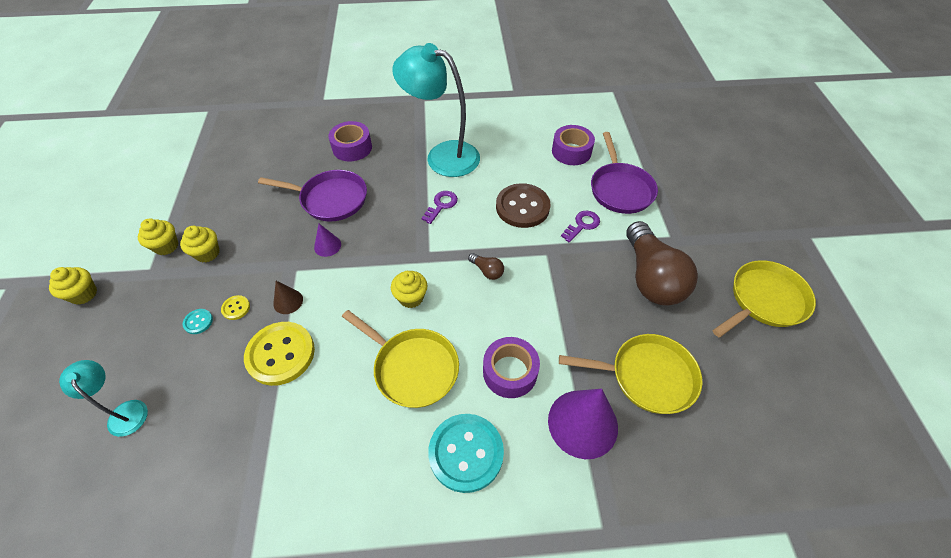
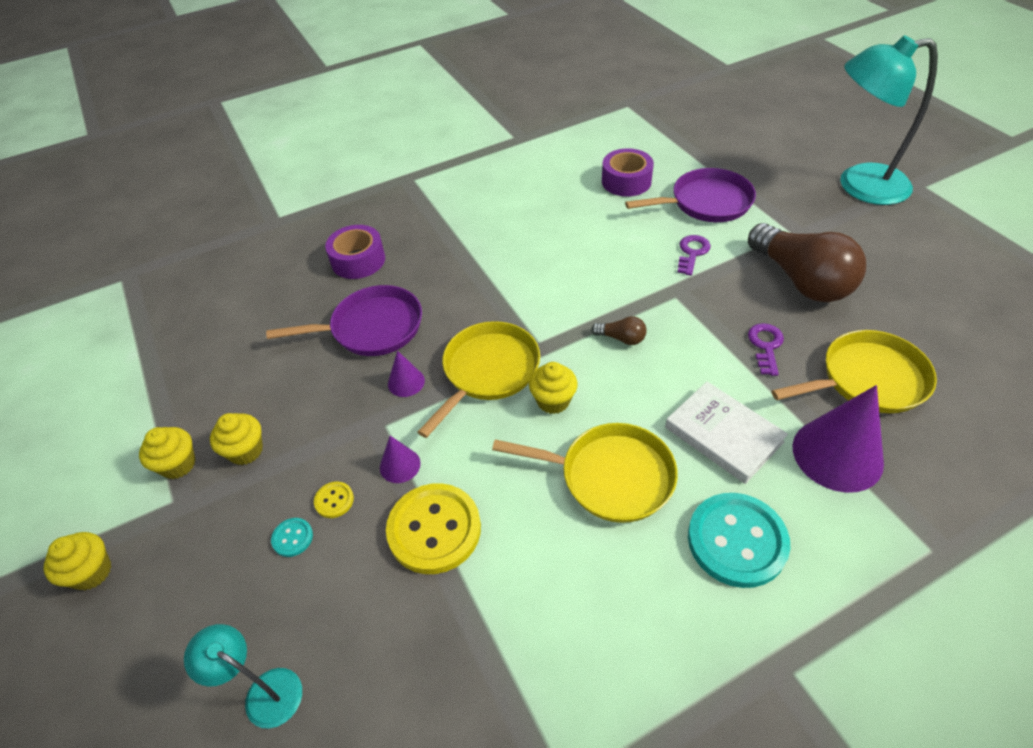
camera: 20 degrees left, 5 degrees down
(288, 301) = (400, 465): brown cone -> purple cone
(441, 205) = (517, 287): purple key -> purple key (765, 346)
(442, 156) = (480, 233): turquoise lamp -> turquoise lamp (859, 186)
(510, 372) = (723, 434): purple tape -> white book
(522, 207) = (613, 257): brown button -> none
(620, 189) = (706, 202): purple pan -> purple pan turned 75 degrees counterclockwise
(764, 300) = (925, 261): yellow pan -> yellow pan (488, 371)

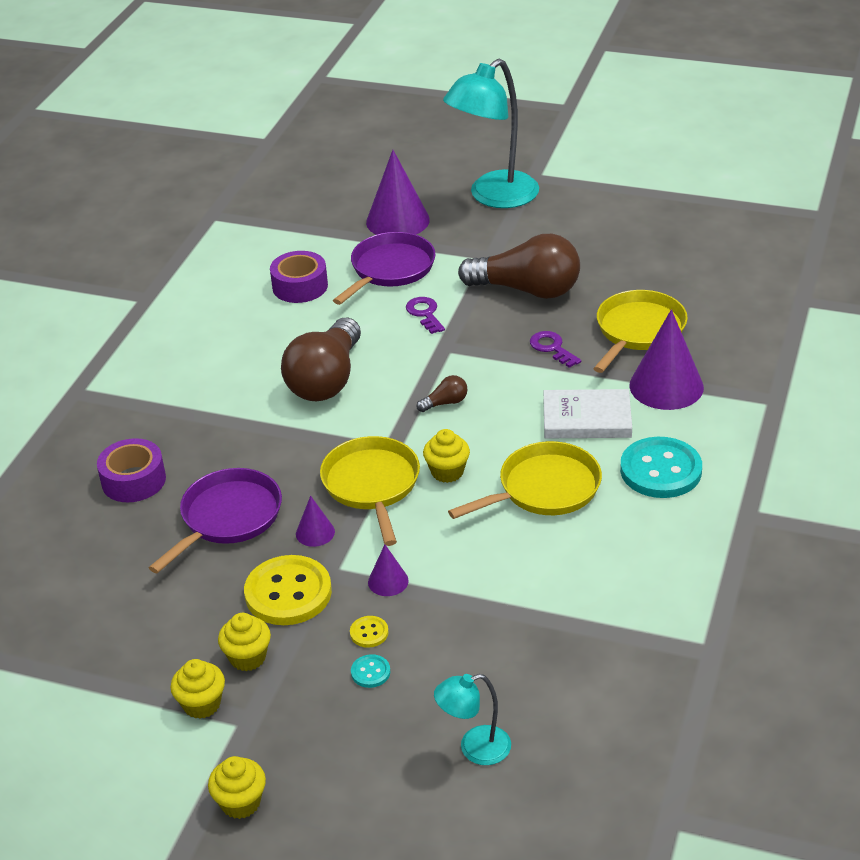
camera: 45 degrees left, 10 degrees down
(434, 529) = (466, 596): yellow button -> yellow button (288, 593)
(559, 263) = (326, 380): none -> brown light bulb
(756, 167) = (397, 221): none -> purple cone

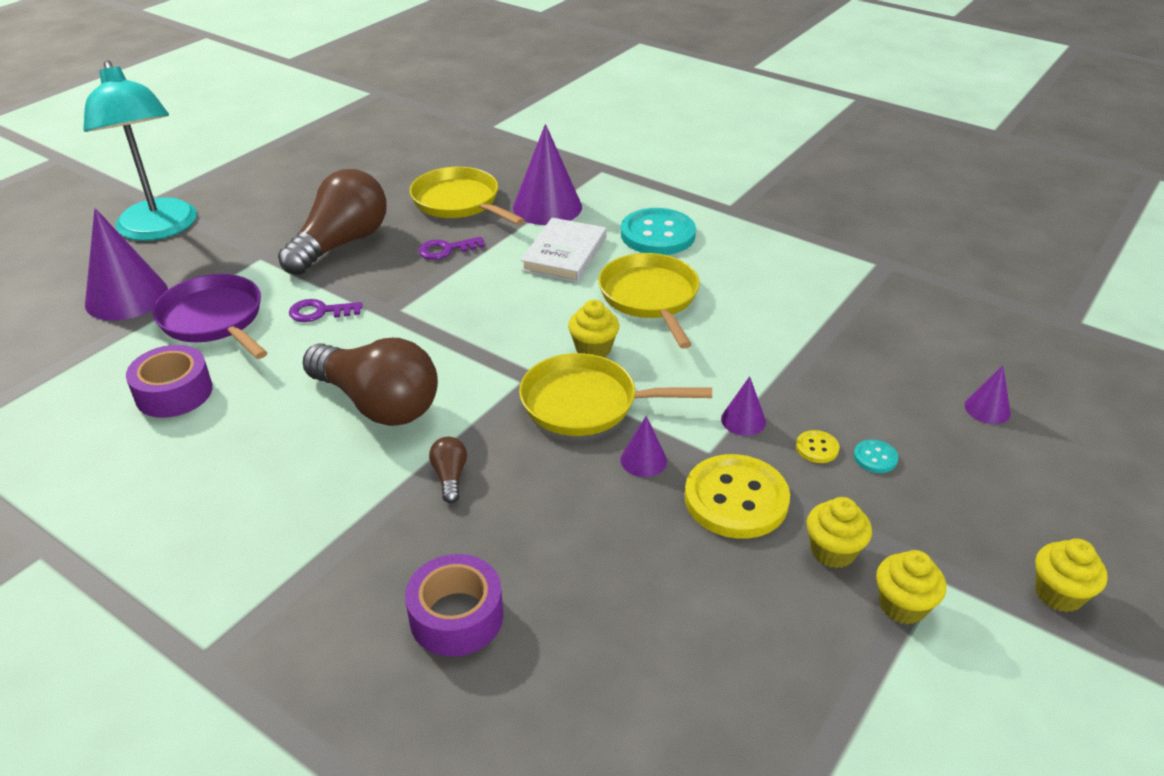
camera: 75 degrees left, 0 degrees up
(228, 518) = (582, 530): purple pan -> none
(445, 403) = (482, 328): brown light bulb -> brown light bulb (450, 476)
(474, 748) = (987, 409): turquoise lamp -> purple cone

